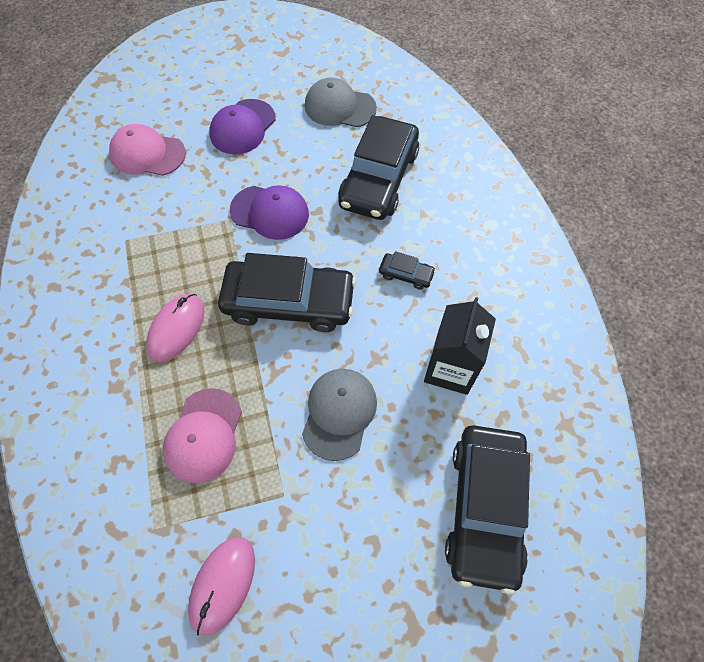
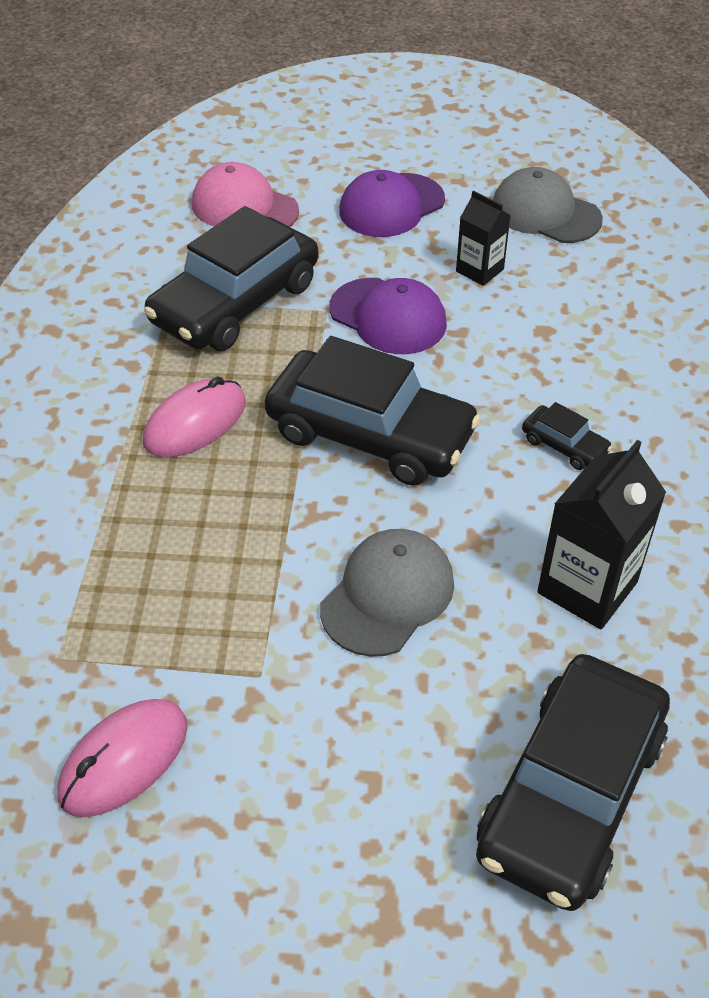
camera: 20 degrees right, 15 degrees down
(204, 435) = (177, 563): pink cap -> none
(314, 161) = (479, 270): none -> black carton
(378, 178) = (570, 314): black car -> black car (235, 302)

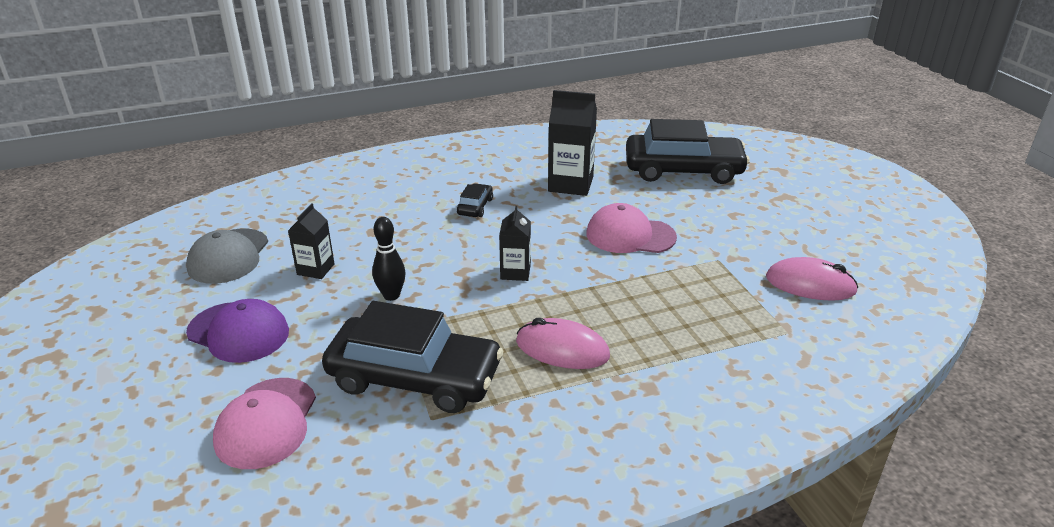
camera: 115 degrees left, 15 degrees down
(370, 434) = (515, 272): black car -> black carton
(388, 316) = (391, 295): purple cap -> black bowling pin
(388, 595) = (630, 235): grey cap -> pink cap

